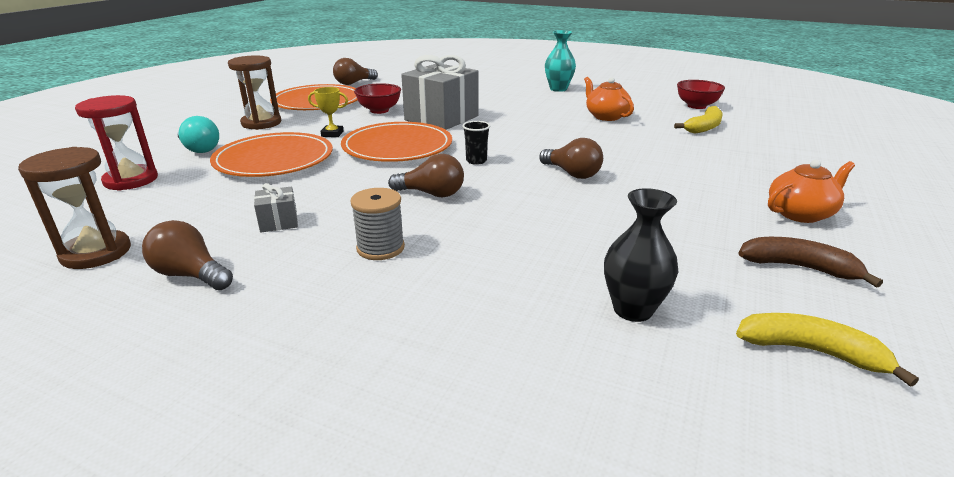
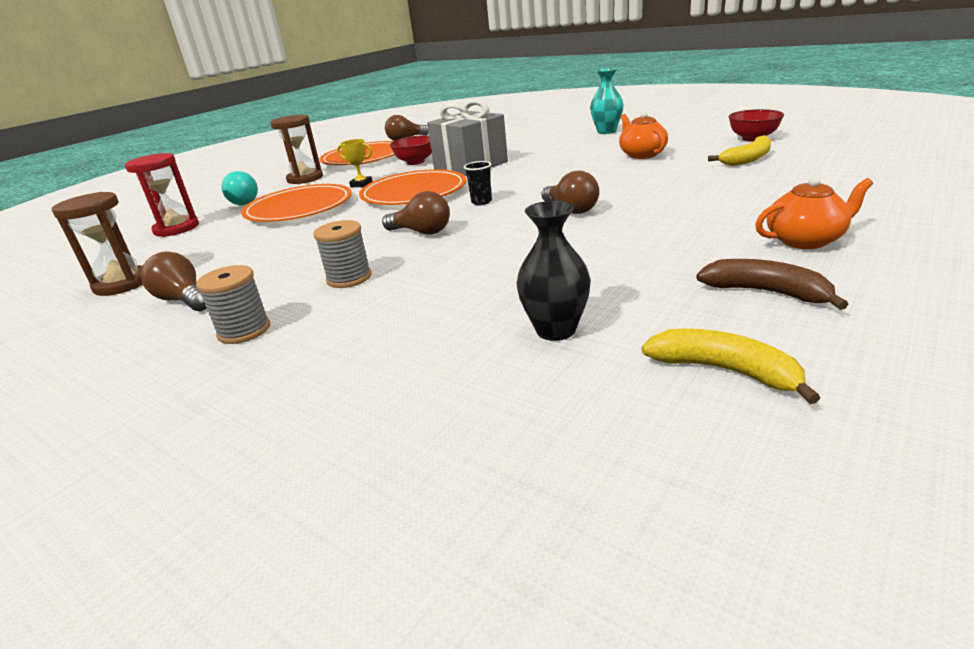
camera: 15 degrees right, 0 degrees up
(279, 222) = (275, 258): grey gift -> none
(290, 314) = (244, 330): none -> grey spool

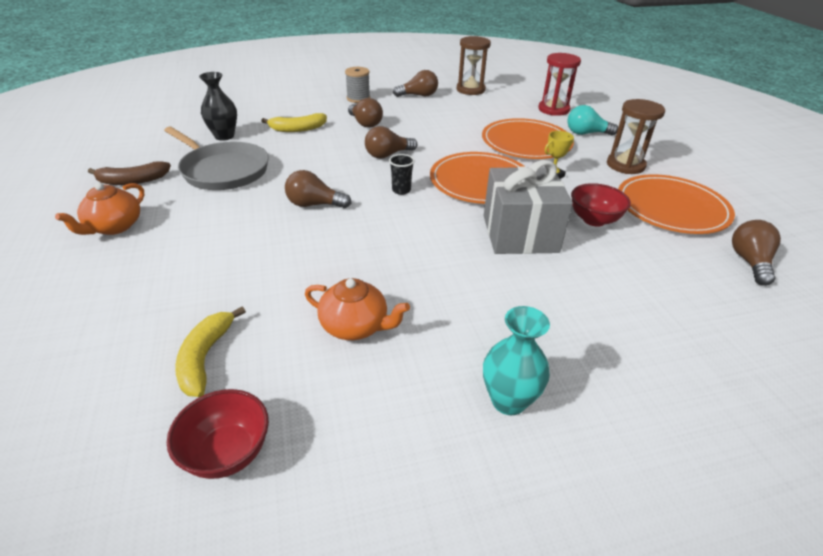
camera: 125 degrees right, 10 degrees up
(349, 278) = (365, 123): grey spool -> brown light bulb
(622, 269) = (222, 170): none -> grey pan
(724, 371) = (141, 144): yellow banana -> yellow banana (297, 129)

